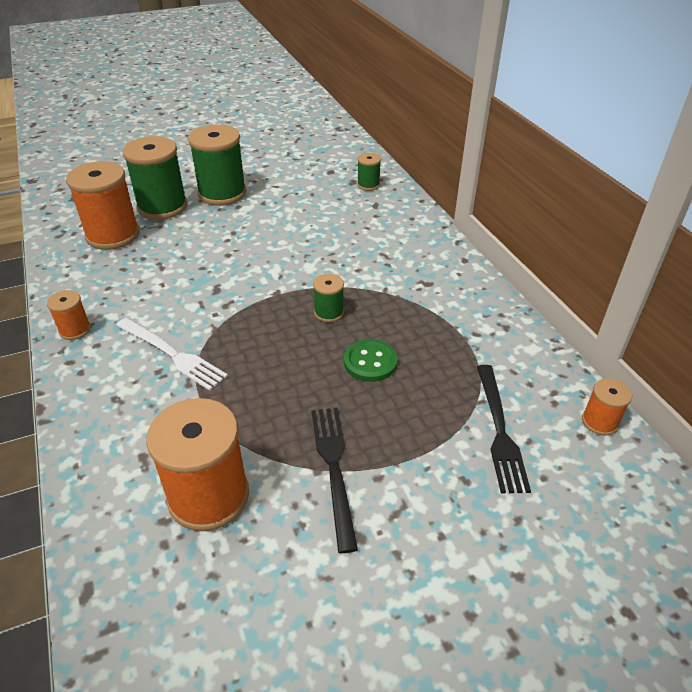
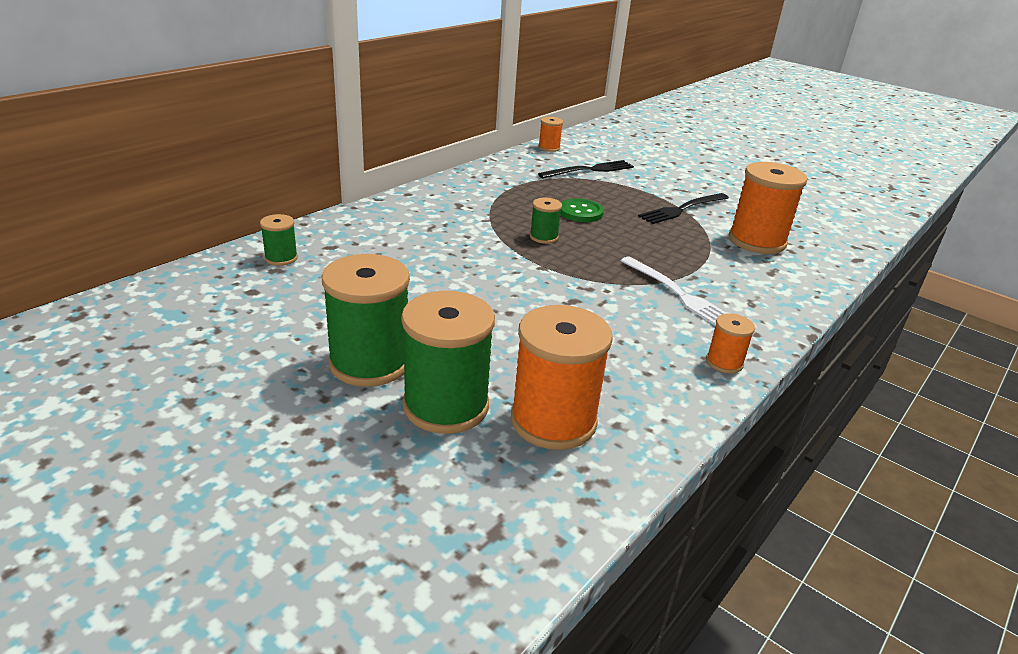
camera: 120 degrees left, 10 degrees down
(172, 354) = (678, 294): white fork -> white fork turned 135 degrees clockwise

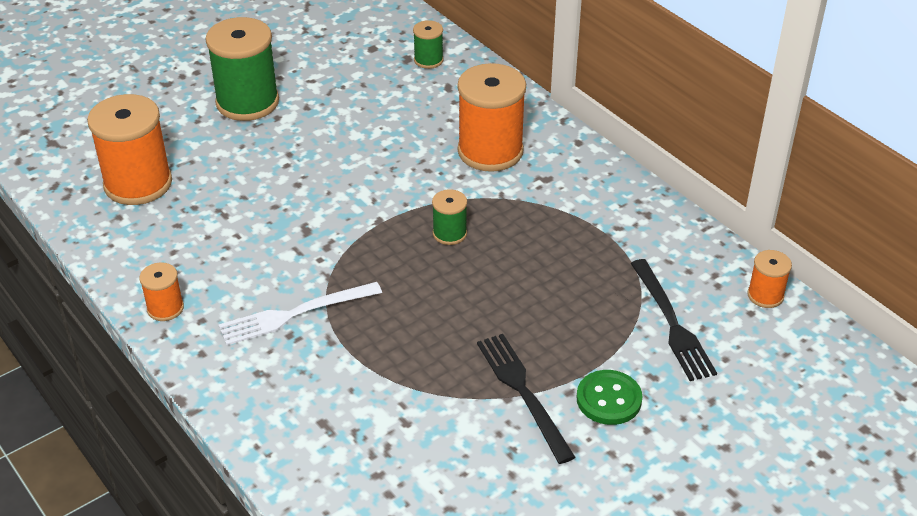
camera: 105 degrees right, 10 degrees up
(446, 406) = (179, 134): green spool -> none
(580, 212) = (517, 280): green button -> green button (609, 399)
(757, 241) = (410, 443): orange spool -> orange spool (490, 151)

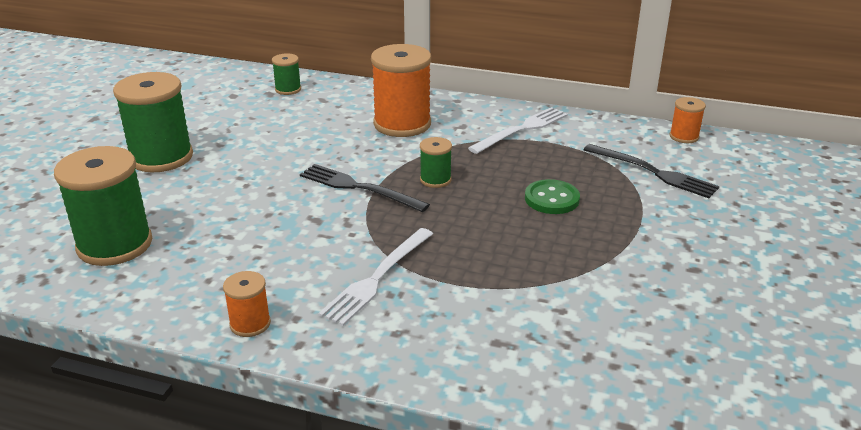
camera: 35 degrees left, 10 degrees down
(138, 184) = (115, 245): orange spool -> green spool
(523, 393) = (618, 252): black fork -> black fork (359, 188)
(600, 209) = (521, 130): none -> white fork
(609, 399) = (677, 230): green button -> green button (551, 199)

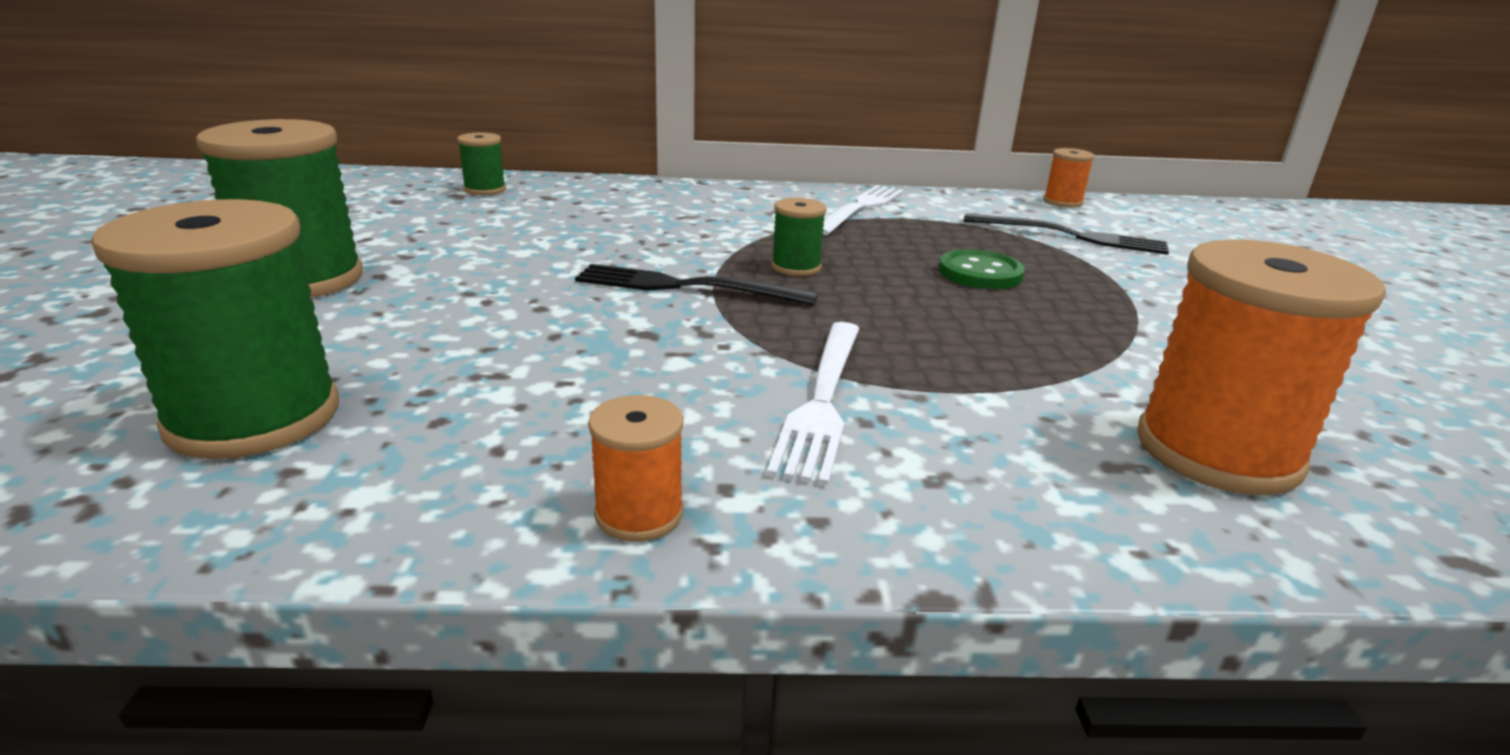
camera: 20 degrees left, 5 degrees down
(402, 124) = (690, 213): orange spool -> orange spool (1217, 451)

